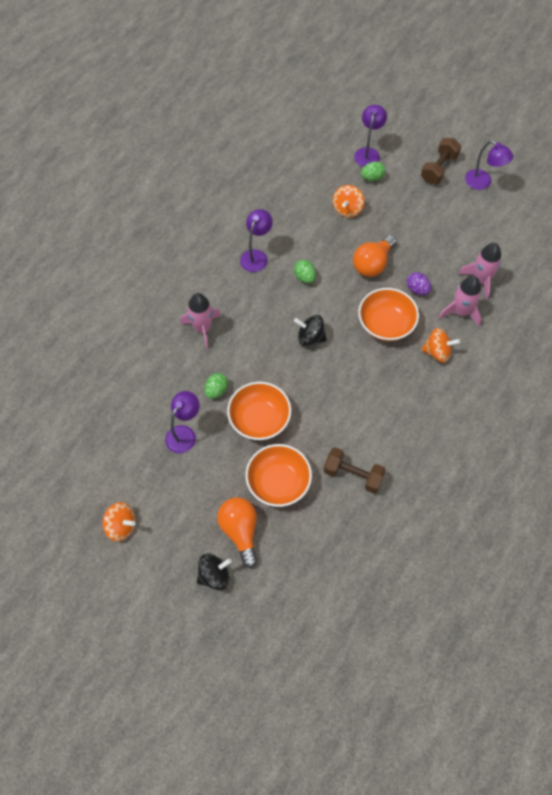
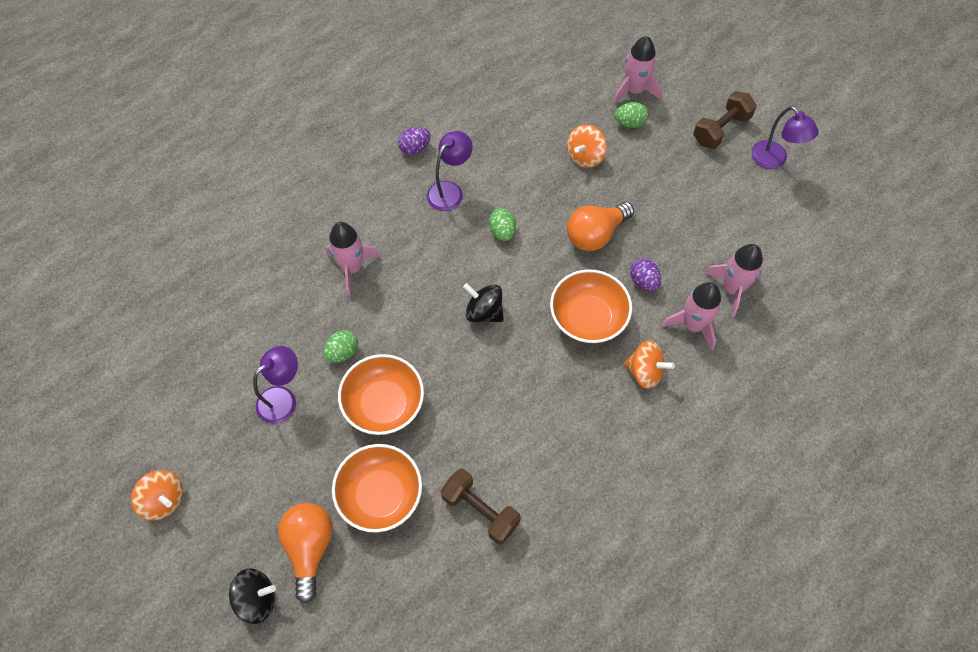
camera: 15 degrees right, 0 degrees up
(219, 230) = (415, 148): none -> purple egg
(368, 153) = (634, 90): purple lamp -> pink rocket

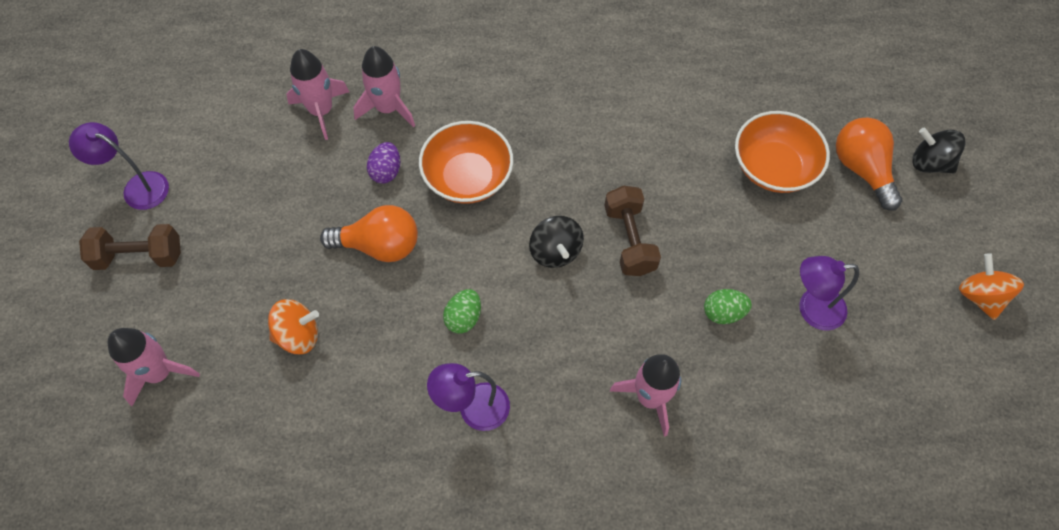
camera: 140 degrees left, 0 degrees up
(309, 548) = (862, 169): orange light bulb -> orange light bulb turned 120 degrees clockwise
(384, 404) = (717, 237): orange bowl -> none
(415, 148) = (463, 499): purple egg -> none
(480, 511) = (698, 101): brown dumbbell -> brown dumbbell (629, 240)
(630, 123) = (211, 337): green egg -> none
(644, 372) = (467, 103): orange spinning top -> none
(774, 160) = (137, 187): purple lamp -> purple lamp turned 75 degrees counterclockwise

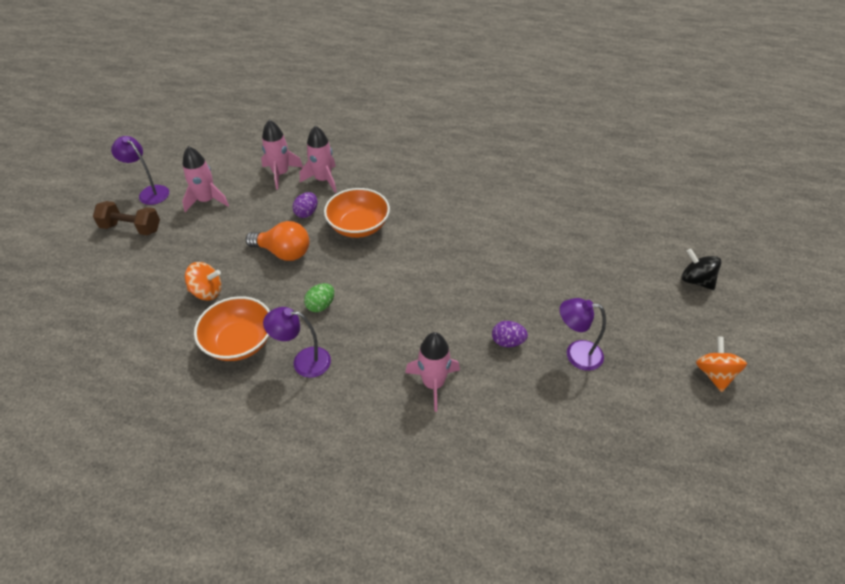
camera: 15 degrees right, 15 degrees down
(159, 372) = (109, 294): pink rocket -> pink rocket (207, 200)
(555, 251) = (400, 279): black spinning top -> none
(629, 240) = (455, 283): brown dumbbell -> none
(723, 313) = (507, 342): green egg -> purple egg
(774, 167) = (575, 261): orange bowl -> orange bowl (239, 342)
(862, 169) = (641, 274): orange light bulb -> none

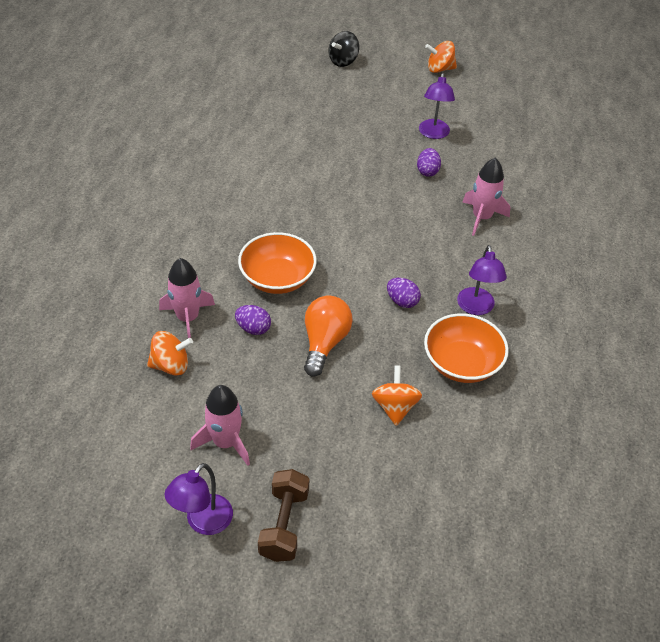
camera: 95 degrees left, 0 degrees up
(281, 174) = (171, 365): pink rocket -> orange spinning top
(321, 305) = (402, 301): green egg -> purple egg

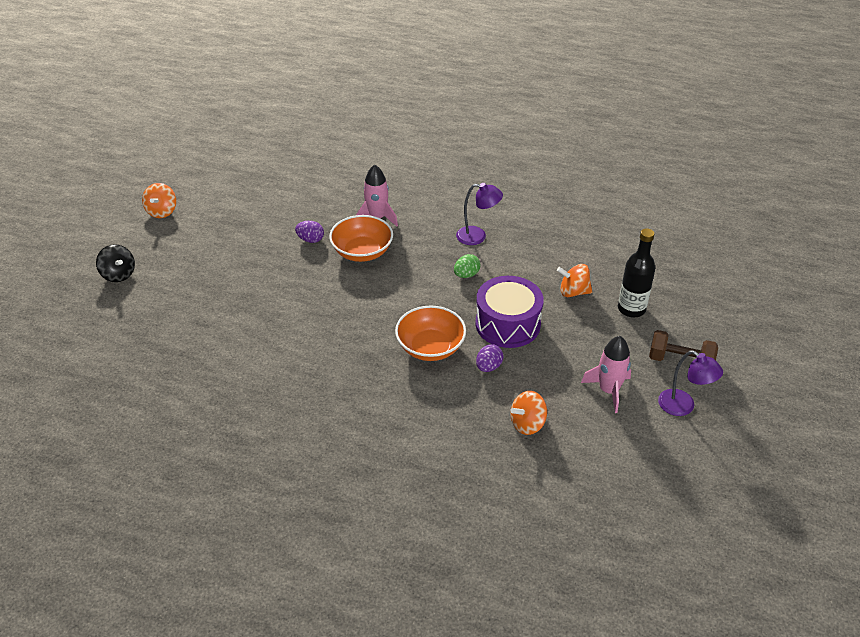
camera: 80 degrees left, 5 degrees down
(171, 365) = (527, 424): orange spinning top -> orange spinning top turned 120 degrees counterclockwise
(188, 318) = (472, 411): pink rocket -> none
(324, 343) = (507, 324): orange light bulb -> purple drum
(375, 471) = (631, 309): none -> black bottle
(402, 301) = (466, 275): purple egg -> green egg
(433, 134) = (259, 229): purple lamp -> none
(461, 363) = (532, 252): orange bowl -> orange bowl (362, 252)

